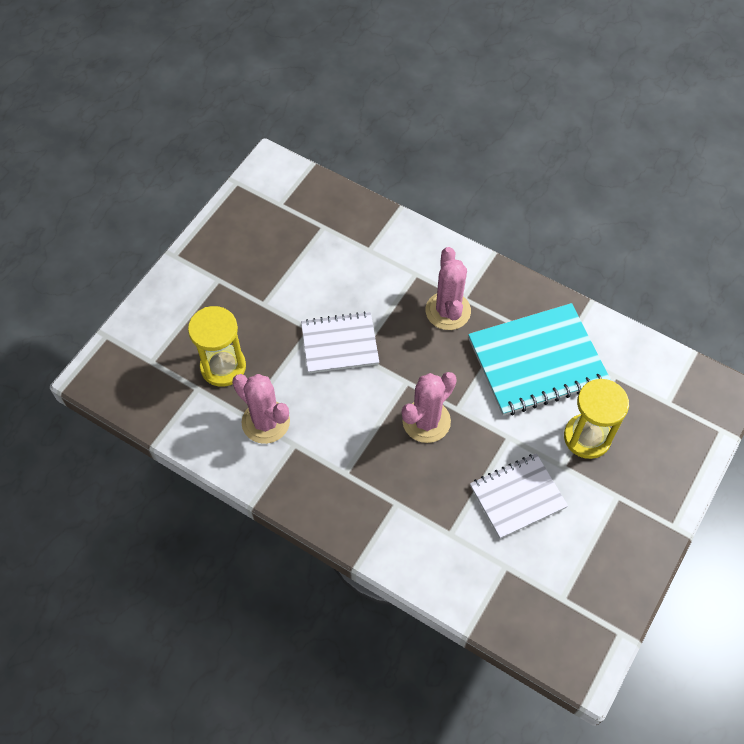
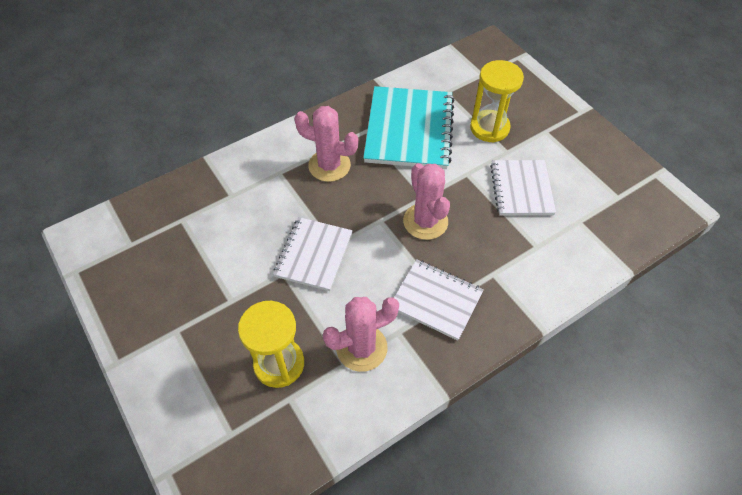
camera: 65 degrees left, 5 degrees down
(342, 463) = (436, 300): none -> white notebook

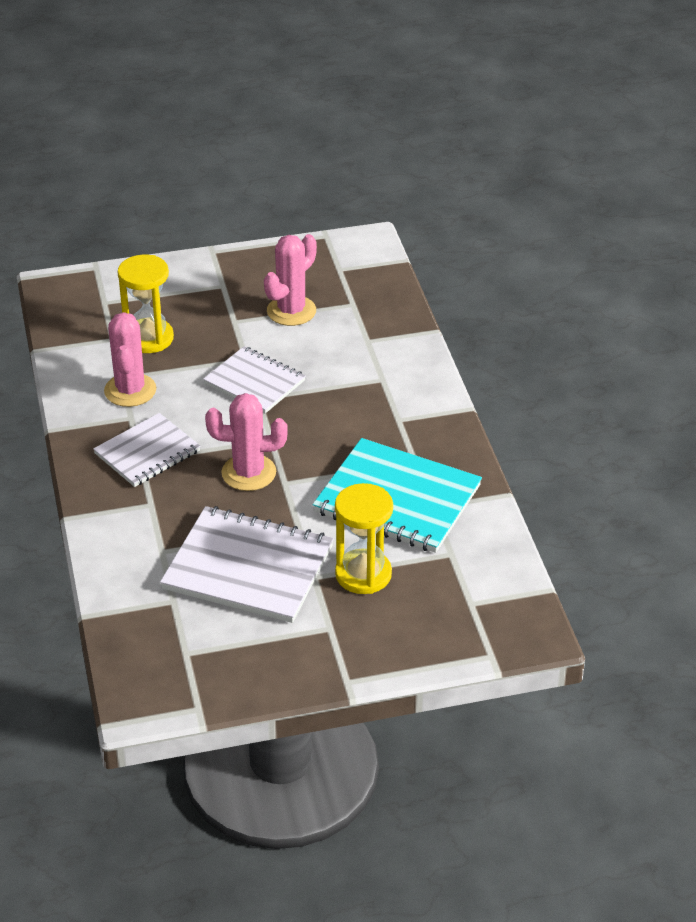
camera: 110 degrees right, 15 degrees down
(329, 165) = (372, 419): pink cactus -> pink cactus (291, 311)
(521, 189) = (248, 568): white notebook -> white notebook, size x1.59

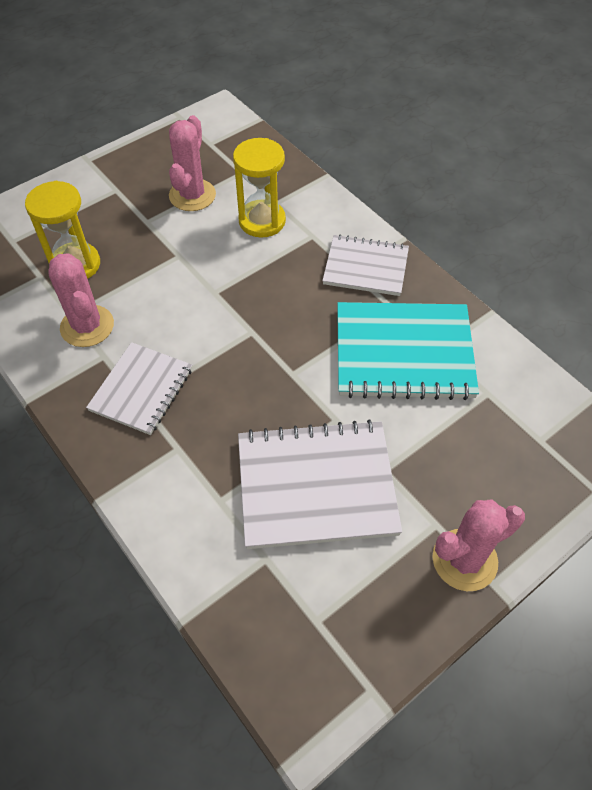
camera: 25 degrees left, 15 degrees up
(248, 473) = (252, 376): pink cactus -> pink cactus (464, 560)
(254, 382) = (201, 277): white notebook -> white notebook (365, 267)
(363, 574) = (427, 448): yellow hourglass -> yellow hourglass (262, 221)

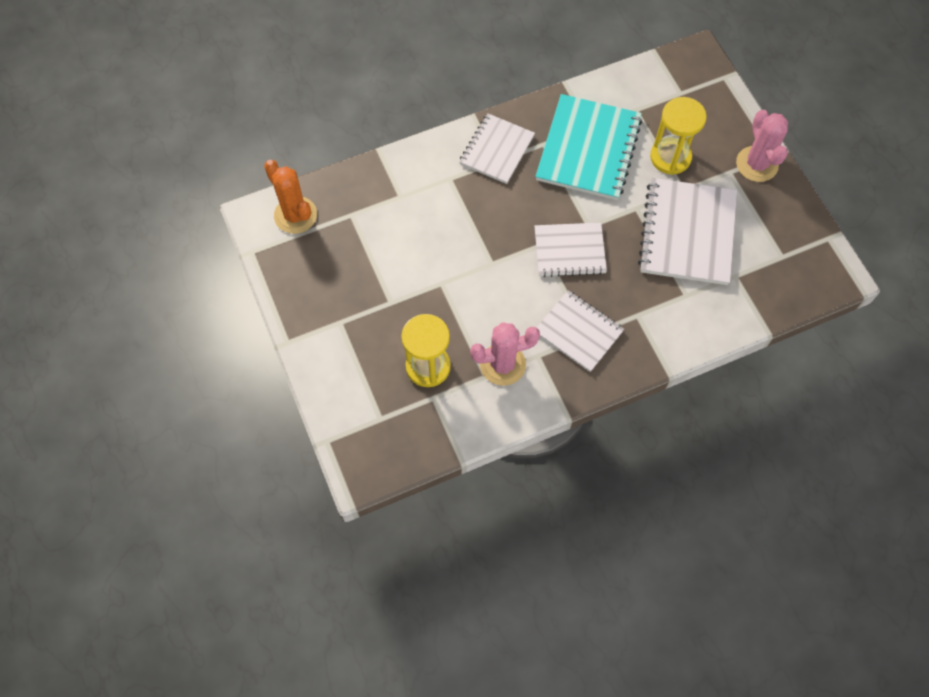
camera: 75 degrees left, 10 degrees up
(192, 195) = (369, 260): pink cactus -> none
(228, 135) = (295, 215): none -> orange cactus
(251, 360) = (569, 251): none -> white notebook
(262, 221) = (420, 211): yellow hourglass -> yellow hourglass (670, 157)

